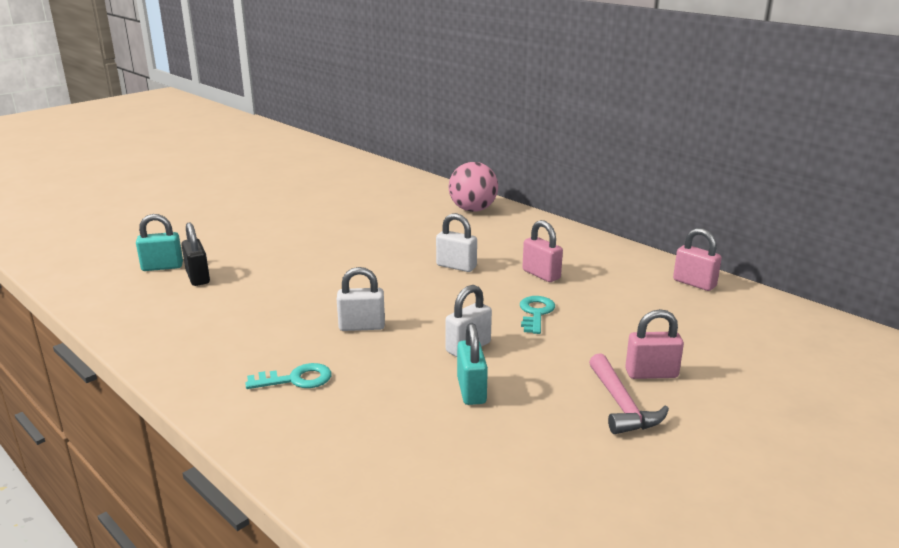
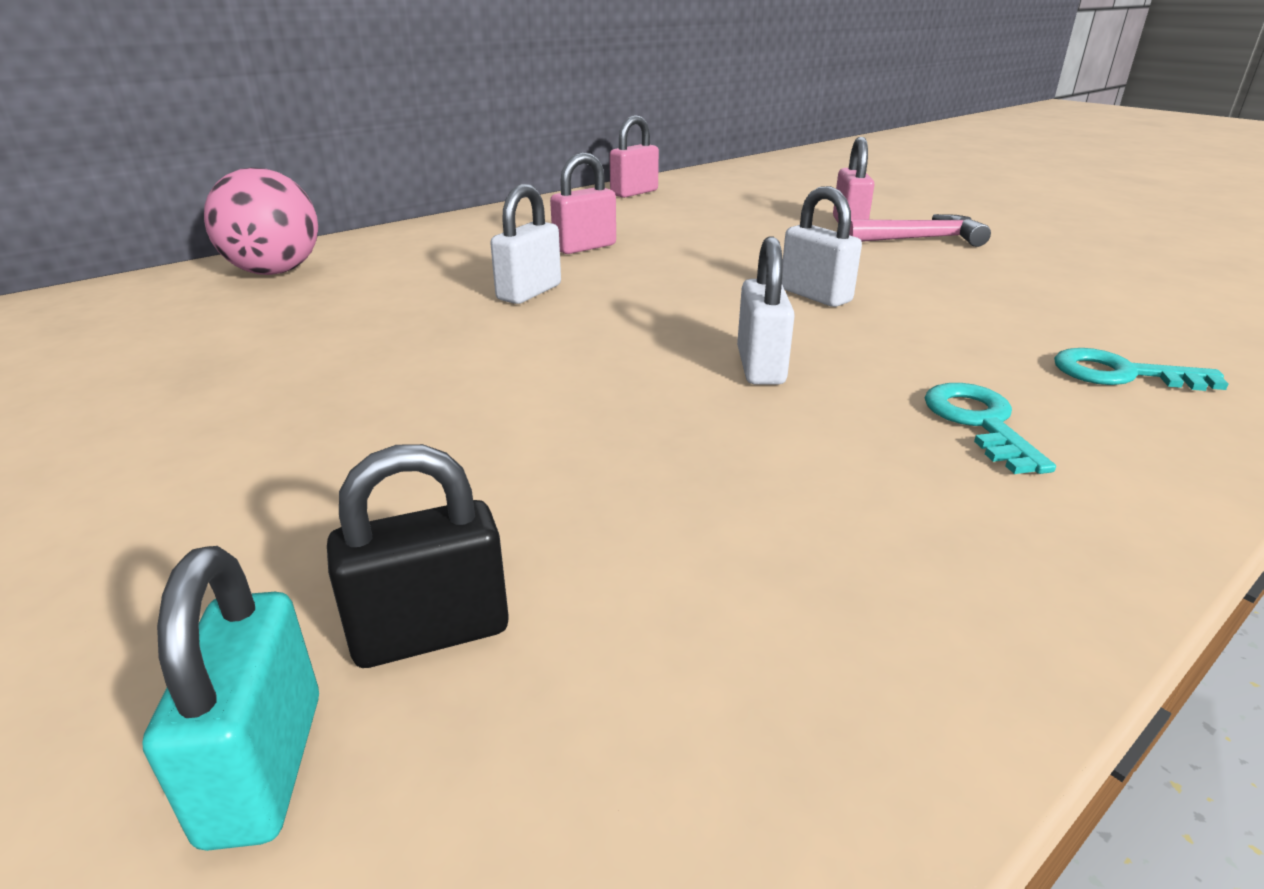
camera: 85 degrees left, 5 degrees up
(471, 391) = (933, 298): turquoise padlock -> none
(536, 313) = (707, 257): turquoise key -> turquoise key (1121, 374)

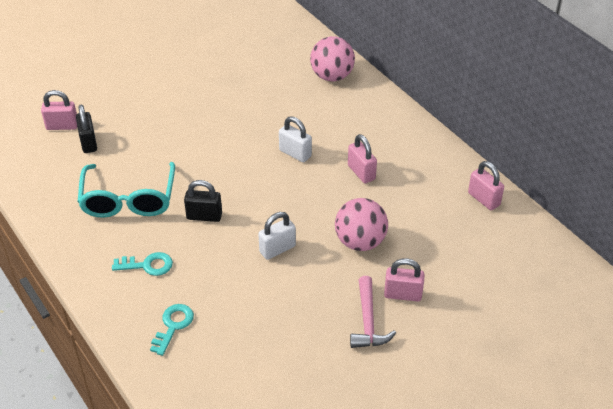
camera: 95 degrees right, 15 degrees up
(263, 767) = (62, 126): turquoise padlock -> pink padlock
(747, 483) = (128, 200): none -> turquoise glasses
(757, 245) = (360, 242): none -> pink ball
(760, 367) = (204, 216): white padlock -> black padlock

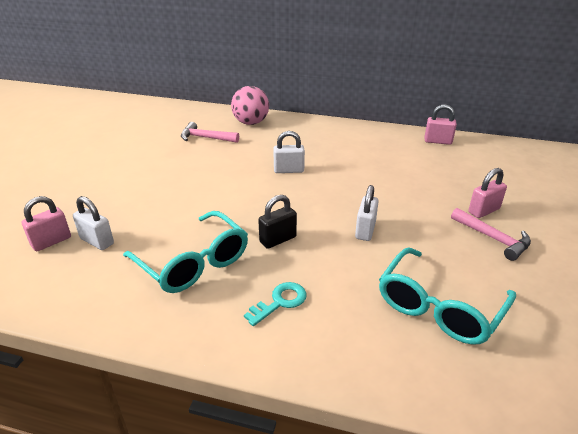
camera: 40 degrees left, 10 degrees down
(88, 143) = (97, 241): black padlock -> white padlock
(173, 326) = (371, 335): turquoise key -> none
(242, 340) = (439, 308): none -> turquoise glasses
(270, 76) = (206, 138): none -> pink hammer
(360, 242) = (410, 196): pink ball -> none
(361, 172) = (348, 160): pink padlock -> none

